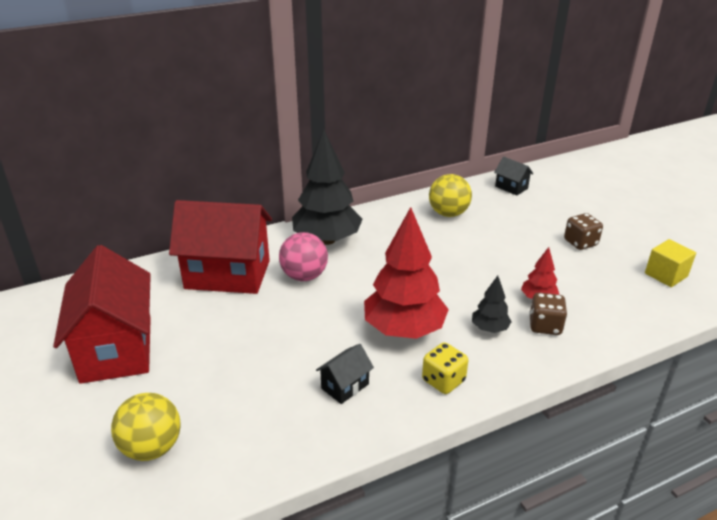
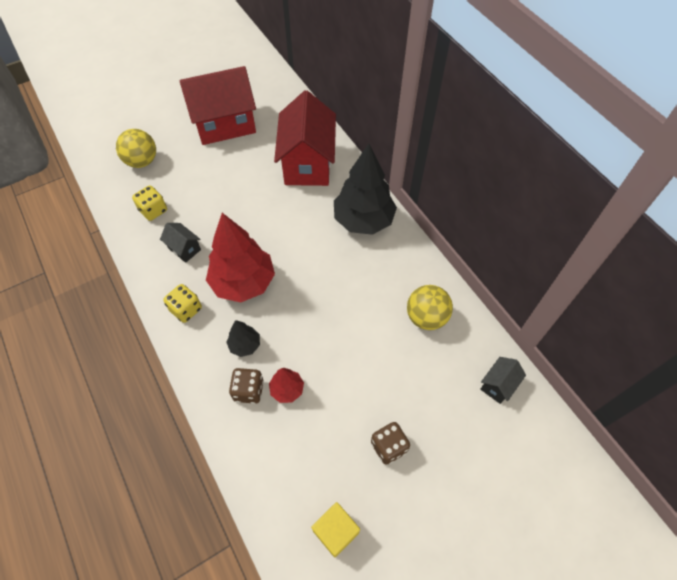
camera: 85 degrees right, 25 degrees up
(266, 425) = (153, 210): none -> yellow dice
(304, 276) = (309, 211): pink ball -> none

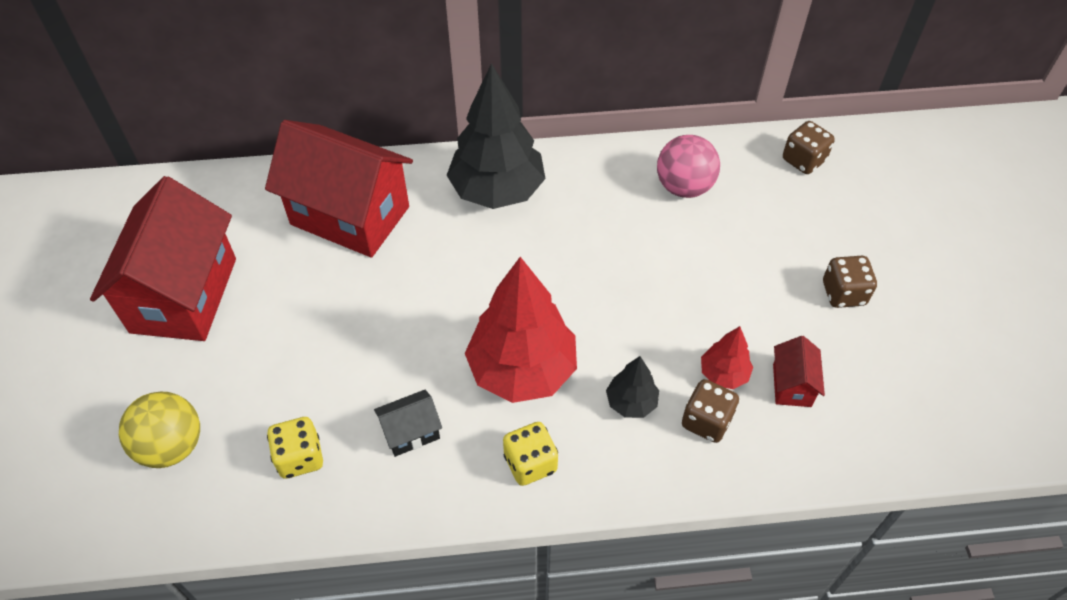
camera: 65 degrees left, 5 degrees down
(296, 433) = (792, 385): none -> red house
(335, 531) = (933, 388): yellow cube -> none
(426, 317) = (684, 187): yellow ball -> pink ball
(498, 385) = (803, 160): black house -> brown dice

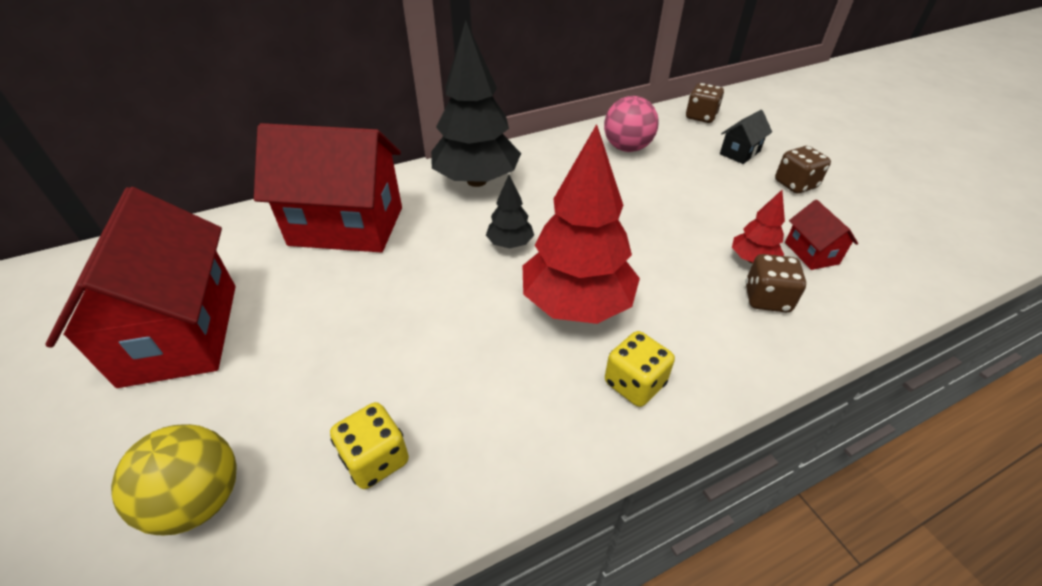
camera: 20 degrees left, 10 degrees down
(411, 432) = (494, 392): black house -> black house (740, 152)
(631, 402) = (692, 302): black tree -> black tree (510, 244)

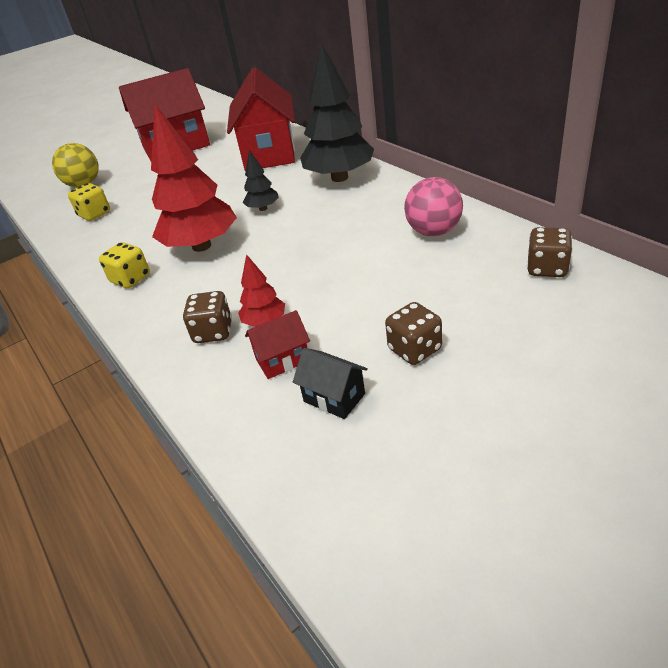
camera: 85 degrees right, 5 degrees down
(740, 152) = (469, 304): black house -> black house (334, 397)

